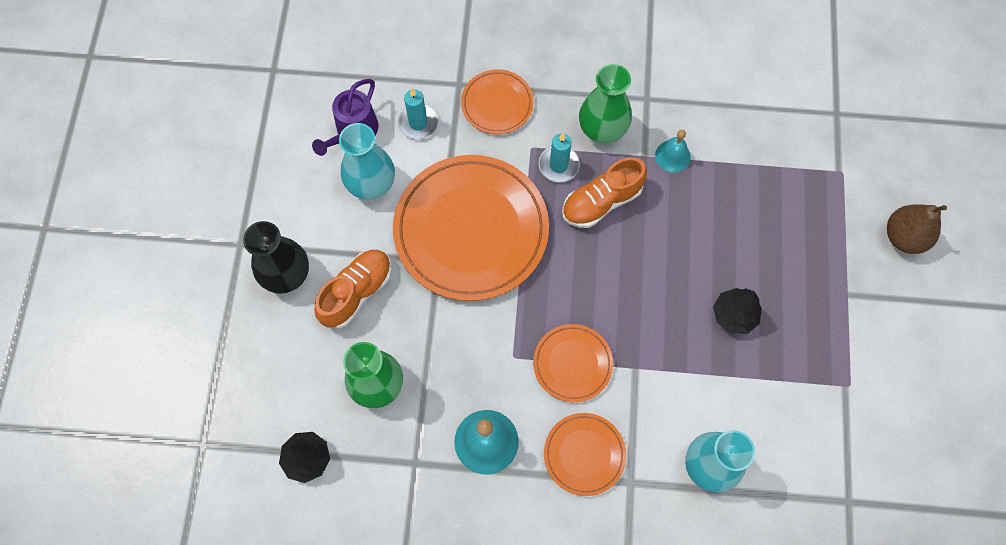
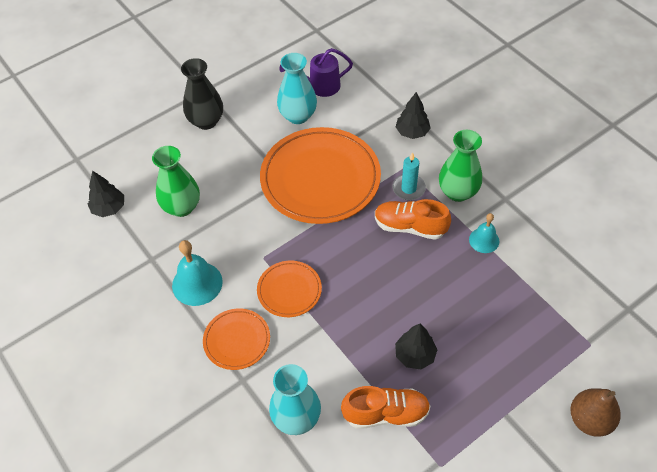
camera: 50 degrees right, 15 degrees down
(357, 292) = (227, 157): orange shoe -> orange shoe (386, 413)
(418, 123) = (358, 108): turquoise candle -> none
(497, 104) = (412, 132): orange plate -> black tree

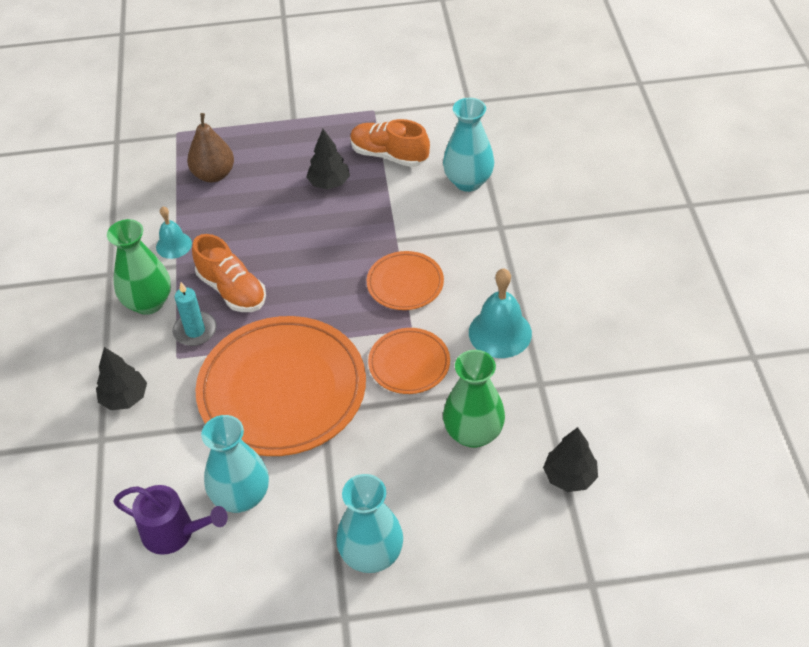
camera: 150 degrees left, 5 degrees down
(206, 121) = (371, 554): black vase -> turquoise vase
(237, 340) = (487, 261): orange plate -> orange plate (409, 363)
(589, 420) = (234, 92): brown pear -> brown pear (214, 174)

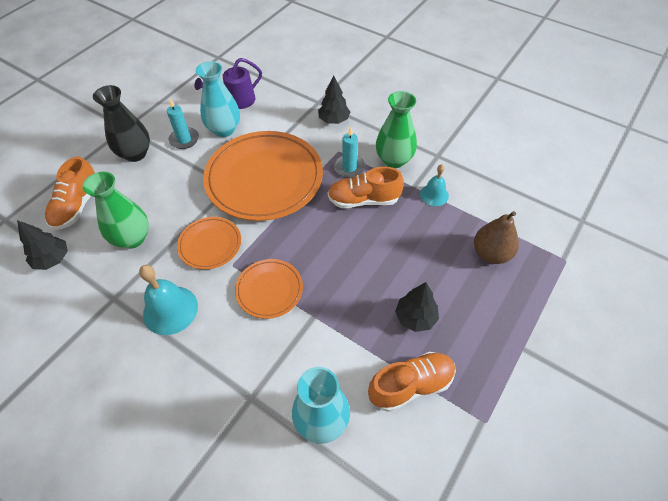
camera: 130 degrees right, 5 degrees up
(298, 524) = (184, 139): none -> turquoise candle
(371, 554) = (135, 154): turquoise vase -> black vase
(497, 529) = (77, 206): none -> orange shoe

